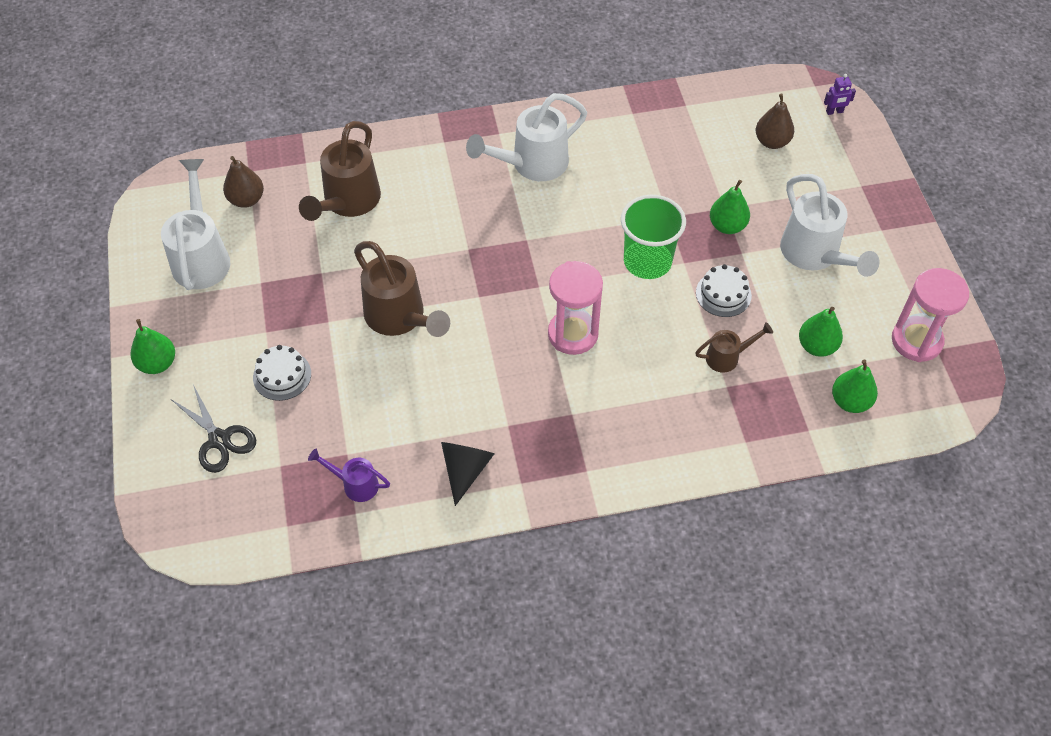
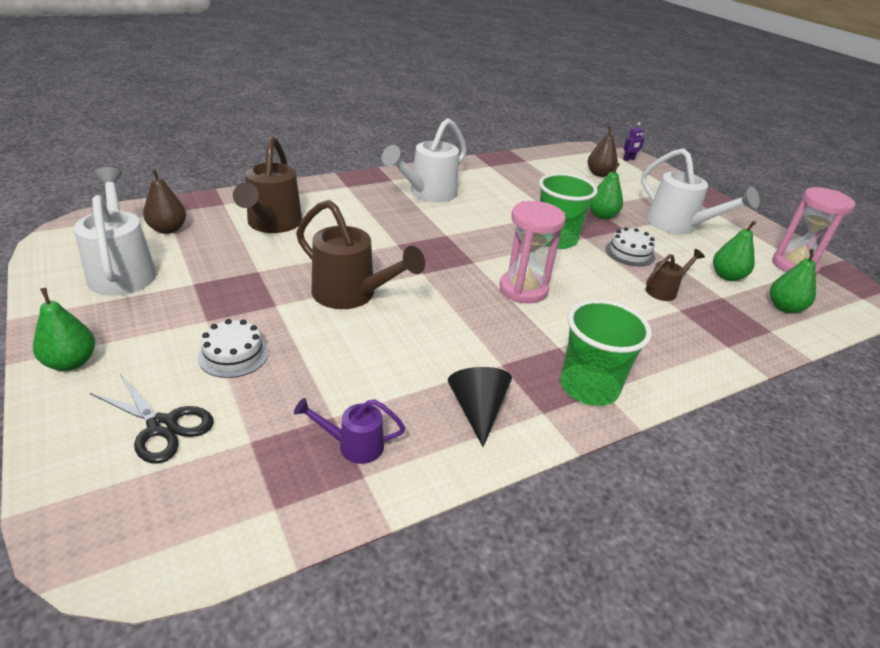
camera: 20 degrees left, 20 degrees down
(575, 464) = (589, 387): none -> green cup

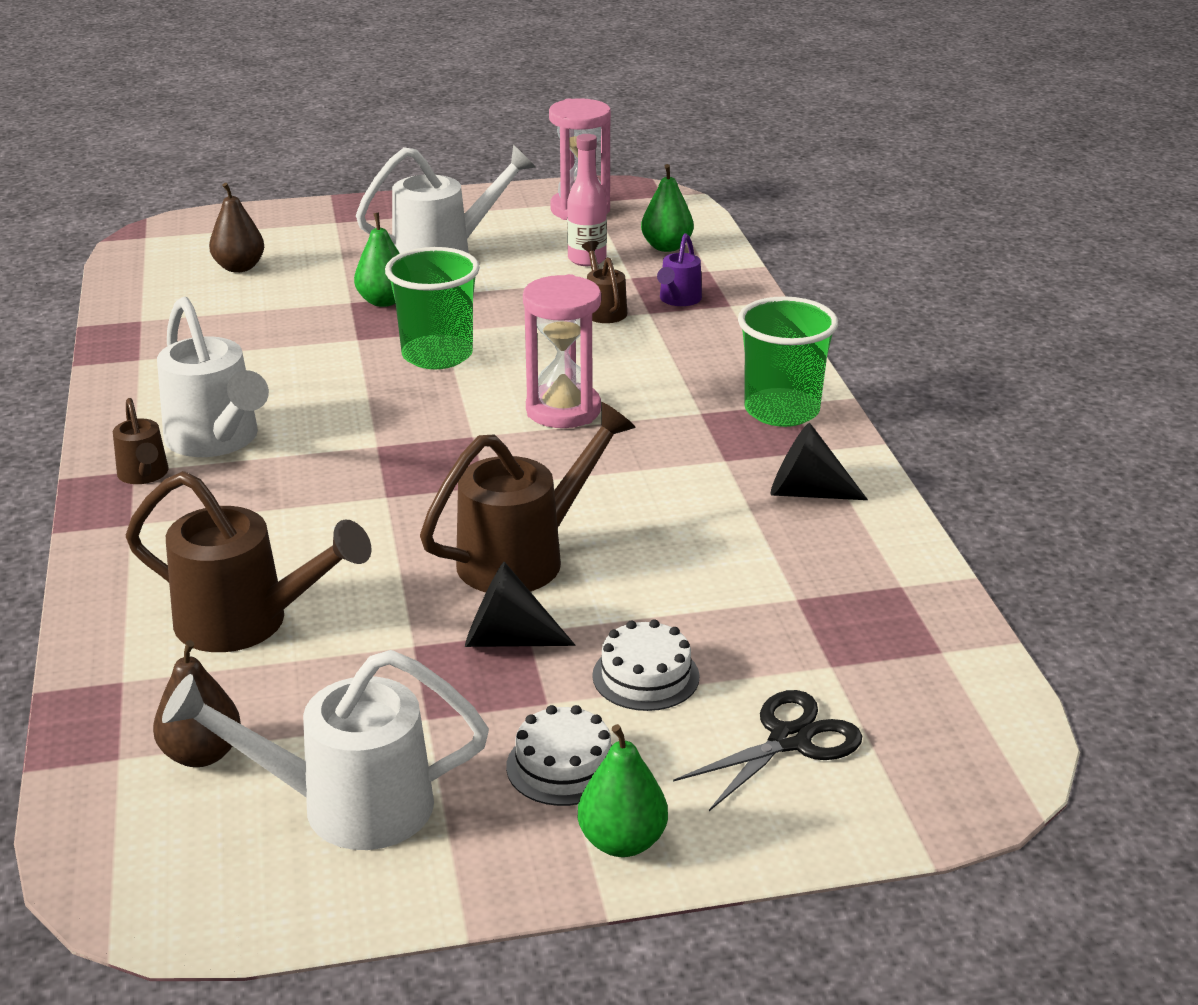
camera: 70 degrees left, 5 degrees down
(267, 299) = (507, 639): none -> black cone
(354, 445) = (851, 587): purple watering can -> purple watering can (678, 300)
(389, 183) = (144, 475): none -> brown watering can
(628, 159) = (200, 228): purple robot -> none
(630, 253) = (501, 308): white cake -> white cake (563, 766)
(727, 276) = (587, 259): green pear -> pink bottle

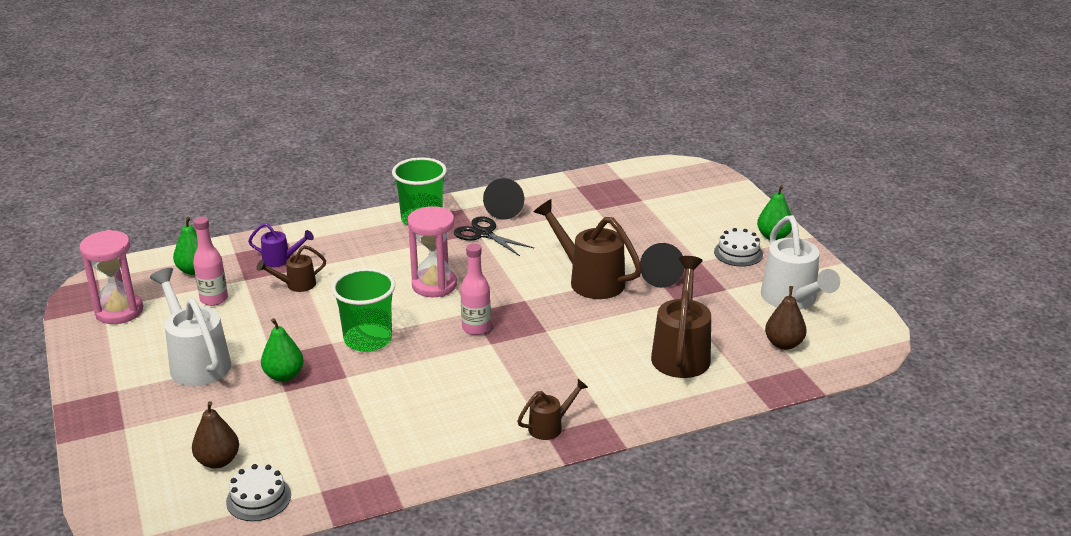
camera: 100 degrees left, 0 degrees up
(217, 440) = (499, 407): white watering can -> none
(425, 437) = (476, 328): none -> pink bottle
(645, 676) = (669, 240): white cake -> white cake (258, 498)
(789, 740) = (695, 207): black scissors -> black scissors (484, 234)

